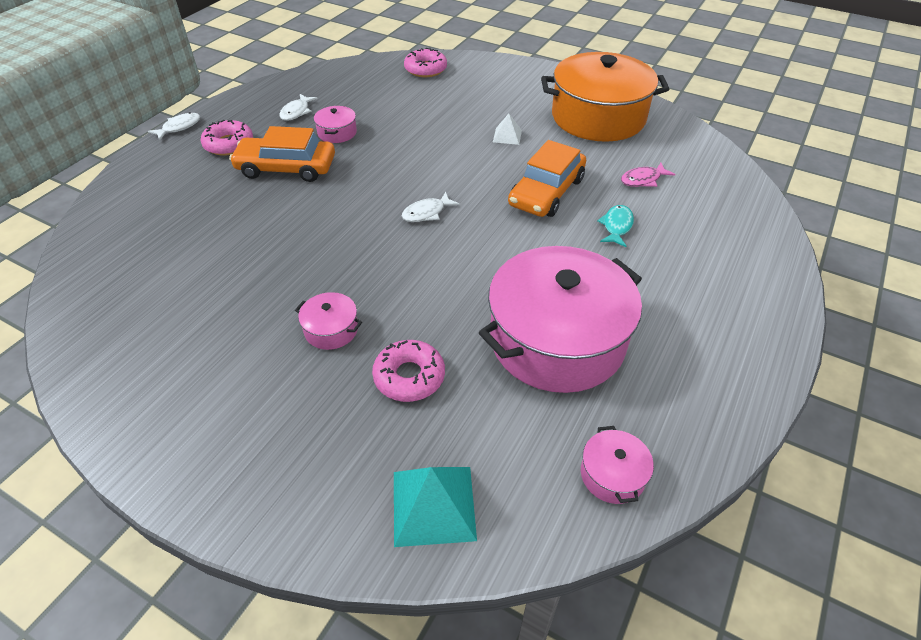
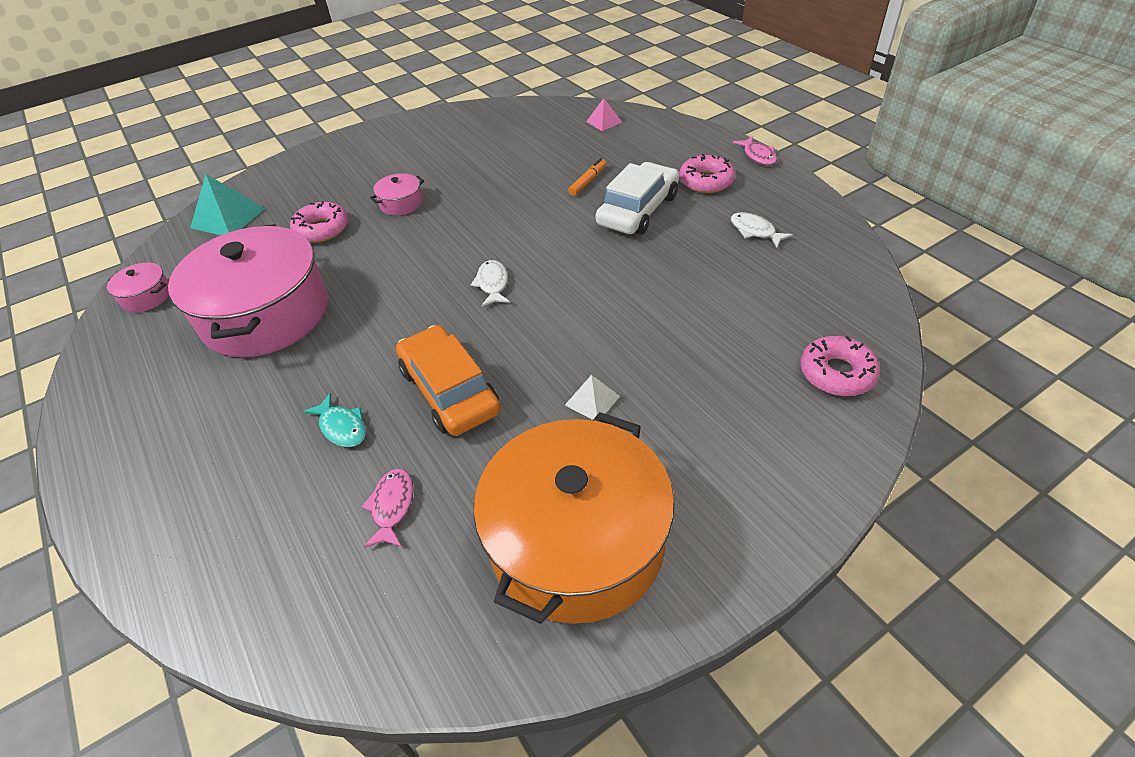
camera: 120 degrees right, 0 degrees up
(111, 231) = (604, 122): none -> pink pyramid
(179, 127) = (758, 156): white fish -> pink fish
(245, 207) = (588, 181): none -> orange marker
(286, 168) = (638, 210): orange car -> white car
(337, 133) = (689, 253): pink pot -> none

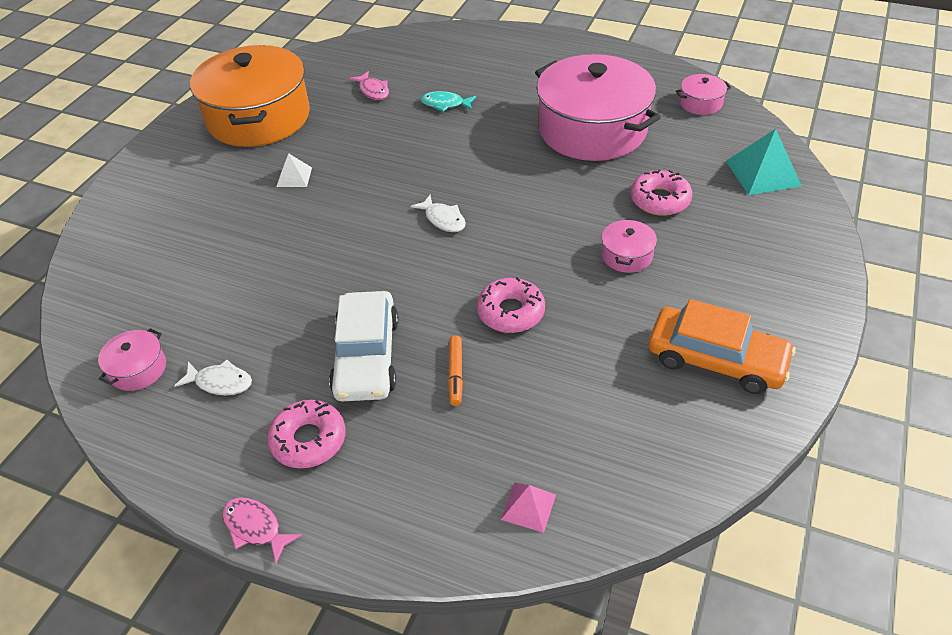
camera: 145 degrees right, 0 degrees up
(450, 390) = (398, 144): orange car -> orange car (716, 359)
(821, 263) = (138, 369): none -> pink pot
(836, 373) = (114, 264): pink donut -> pink donut (511, 312)

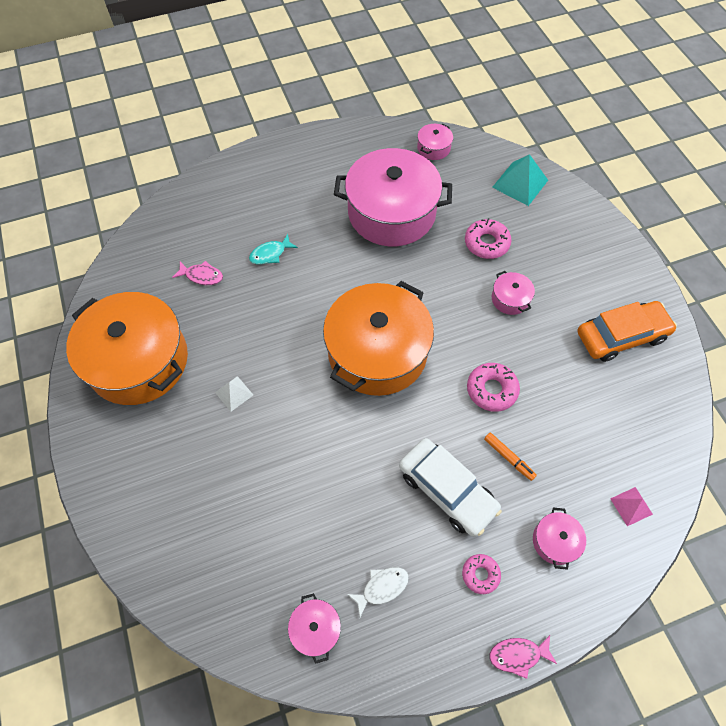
camera: 45 degrees left, 15 degrees up
(308, 440) = (480, 574): pink donut -> pink donut, size x0.65
(410, 471) = (555, 541): none -> pink pot
(443, 219) = (377, 352): white fish -> orange pot

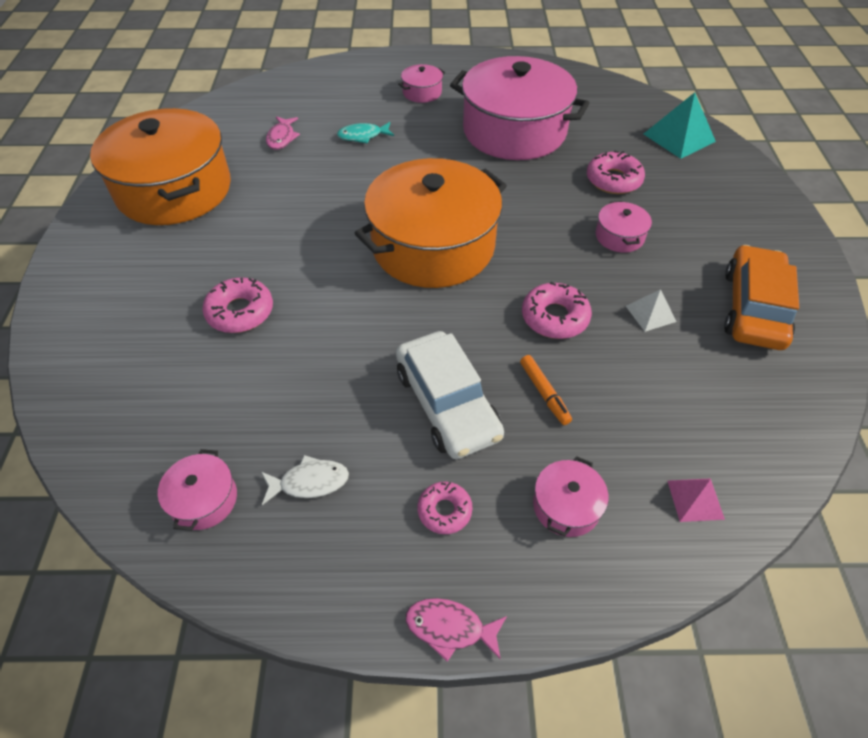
camera: 20 degrees right, 10 degrees down
(202, 276) = (282, 138): pink fish -> pink fish turned 60 degrees clockwise
(234, 393) = (253, 242): white pyramid -> white pyramid (650, 313)
(259, 464) = (240, 312): none -> pink donut
(433, 148) = (589, 89): pink pot -> pink pot (422, 92)
(621, 336) = (753, 308): orange car -> orange car turned 75 degrees counterclockwise

